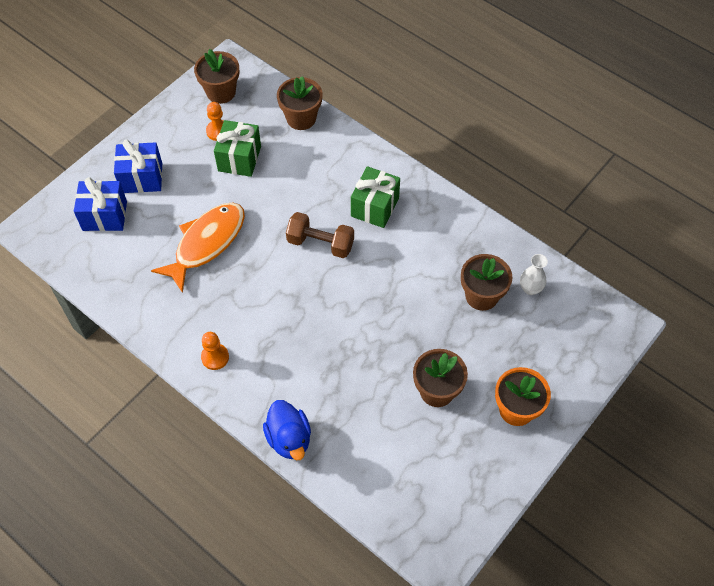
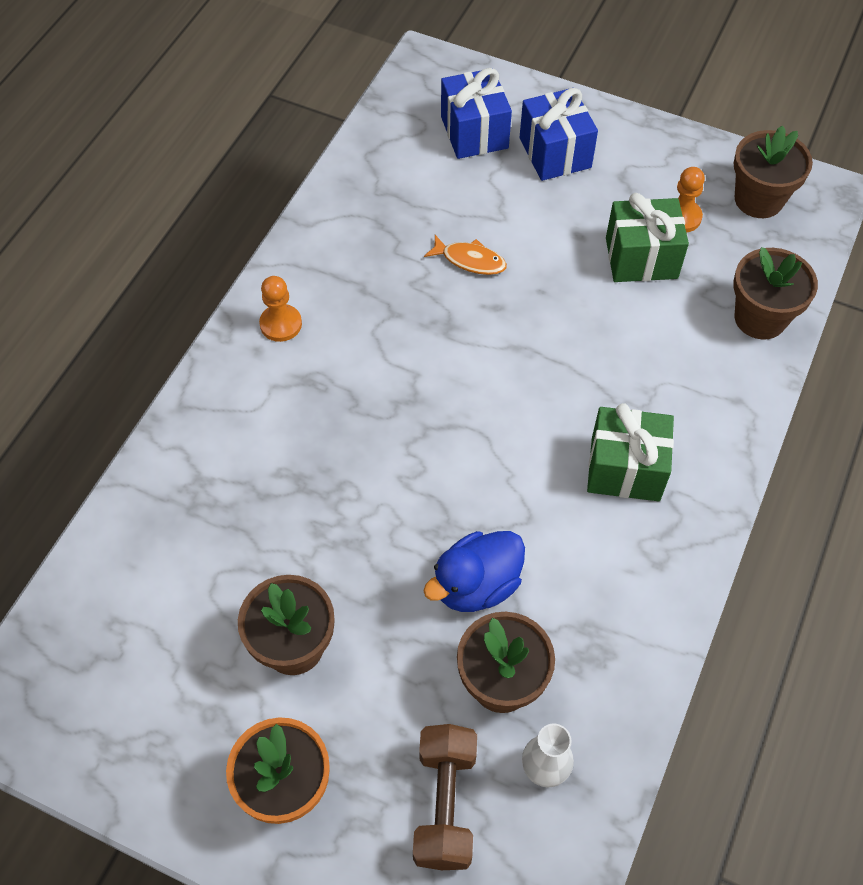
camera: 75 degrees right, 0 degrees up
(206, 243) = (470, 260): orange fish -> orange fish, size x0.47
(289, 439) = (168, 452): blue duck -> blue duck (476, 585)
(320, 243) = (523, 407): brown dumbbell -> brown dumbbell (445, 804)

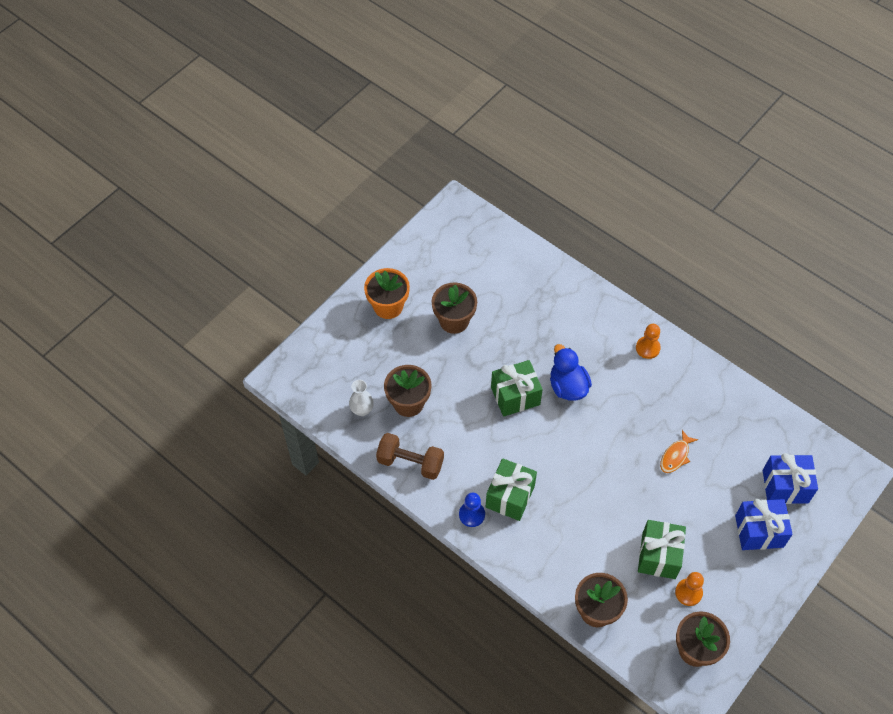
camera: 105 degrees right, 0 degrees up
(431, 502) = (515, 396): none -> green gift
(445, 804) = (360, 365): brown dumbbell -> brown dumbbell (410, 463)
(476, 585) = (462, 405): blue duck -> blue duck (567, 386)
(681, 519) = (472, 514): none -> blue pawn

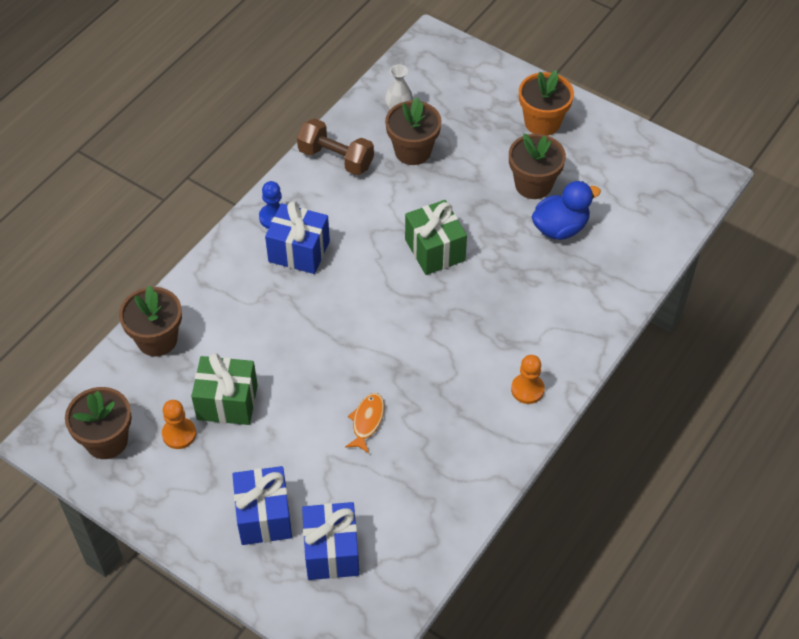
camera: 85 degrees right, 5 degrees down
(410, 463) = (336, 159): brown dumbbell -> brown dumbbell turned 75 degrees counterclockwise
(510, 496) = (299, 251): green gift -> blue gift
(567, 386) = (455, 303): blue duck -> blue duck (560, 228)
(675, 456) = (367, 421): orange fish -> orange fish turned 75 degrees clockwise

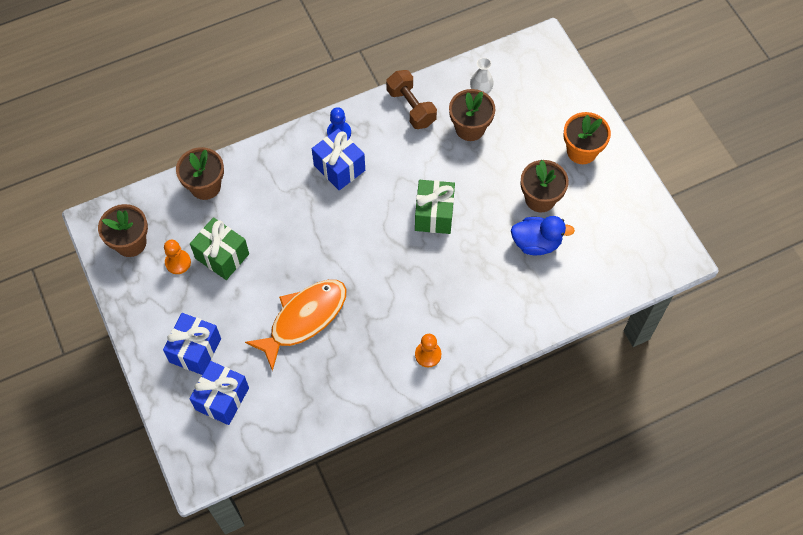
camera: 30 degrees right, 10 degrees up
(367, 421) = (304, 319): orange fish -> orange fish, size x2.13

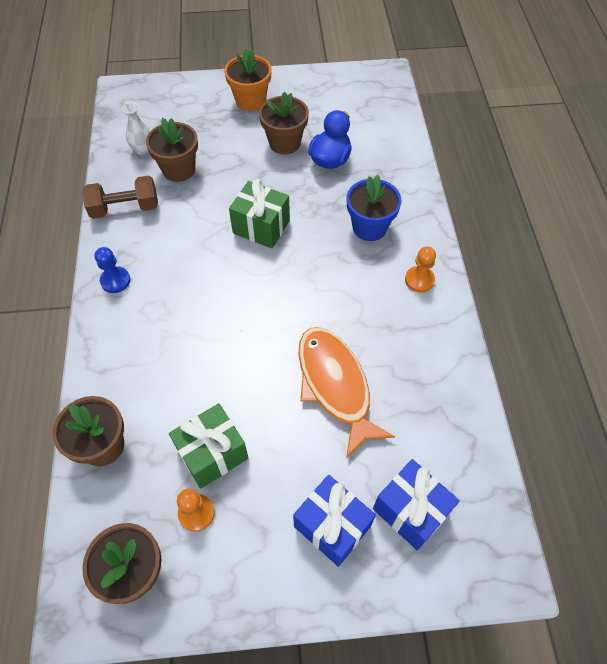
camera: 70 degrees left, 5 degrees down
(339, 167) = (159, 293): blue gift -> none
(469, 299) = (369, 227): none -> blue flower pot

